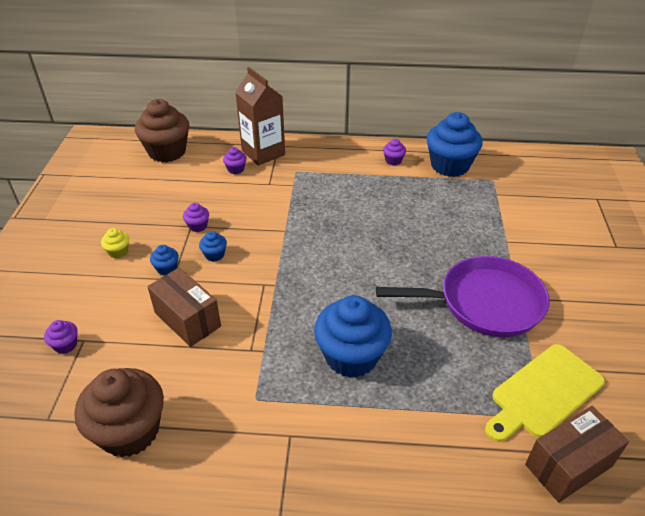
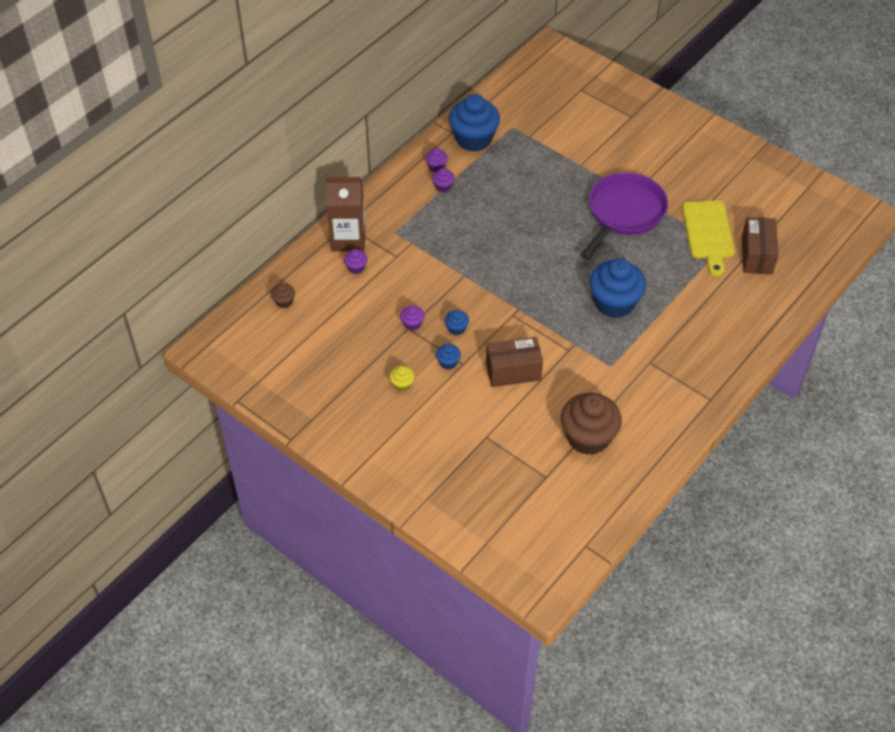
camera: 55 degrees left, 10 degrees up
(65, 345) = (483, 448): purple cupcake -> purple cupcake (443, 186)
(167, 152) = (284, 301): brown cupcake -> brown cupcake, size x0.43

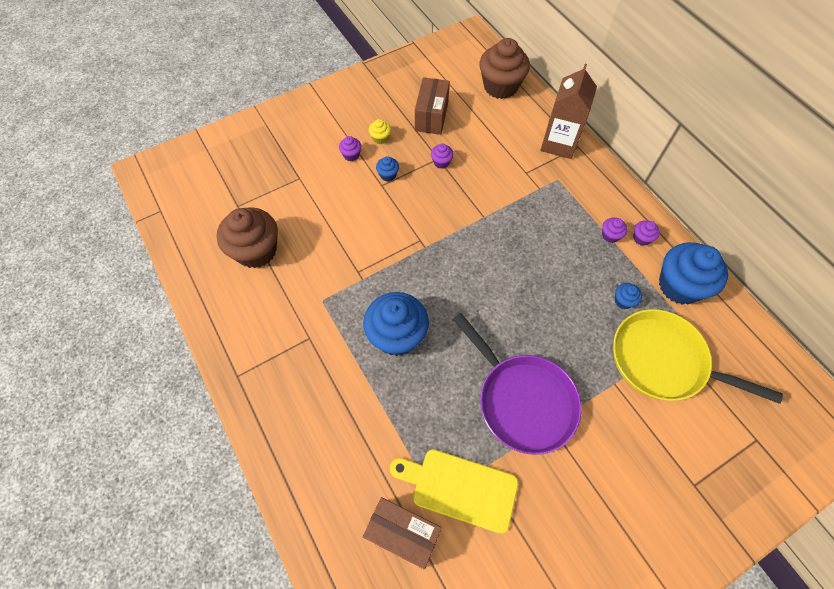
camera: 110 degrees right, 10 degrees up
(284, 301) = (500, 86): brown cupcake -> brown cupcake, size x2.33
(356, 267) = (522, 140): purple cupcake -> purple cupcake (351, 155)
(456, 328) = (422, 192): blue cupcake -> blue cupcake (623, 301)
(513, 371) = (355, 219): brown box -> brown box (431, 116)
(546, 141) = (663, 361): none -> yellow pan

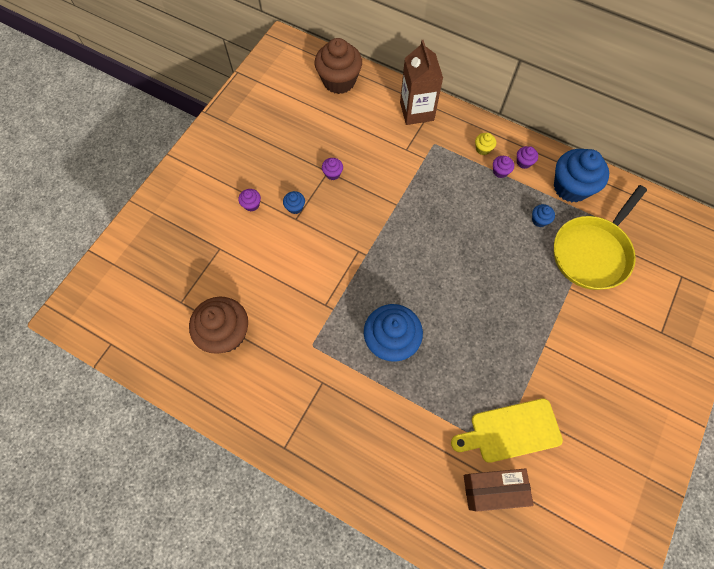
camera: 30 degrees left, 5 degrees up
(380, 138) = (267, 177): yellow cupcake -> yellow cupcake (483, 149)
(431, 116) = (298, 136): brown box -> none
(522, 400) = (514, 338): purple pan -> none
(663, 361) = (592, 252): yellow pan -> yellow pan turned 45 degrees counterclockwise

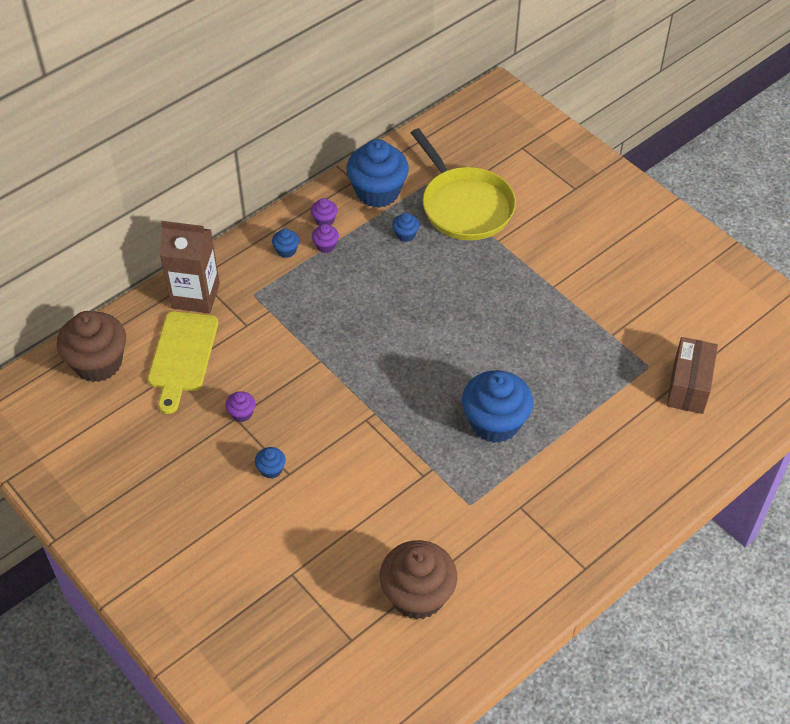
camera: 70 degrees left, 15 degrees down
(251, 205) = (242, 519): purple cupcake -> none
(483, 149) = (286, 250): yellow cupcake -> blue cupcake
(511, 431) = (634, 349): yellow cutting board -> yellow cutting board (182, 356)

